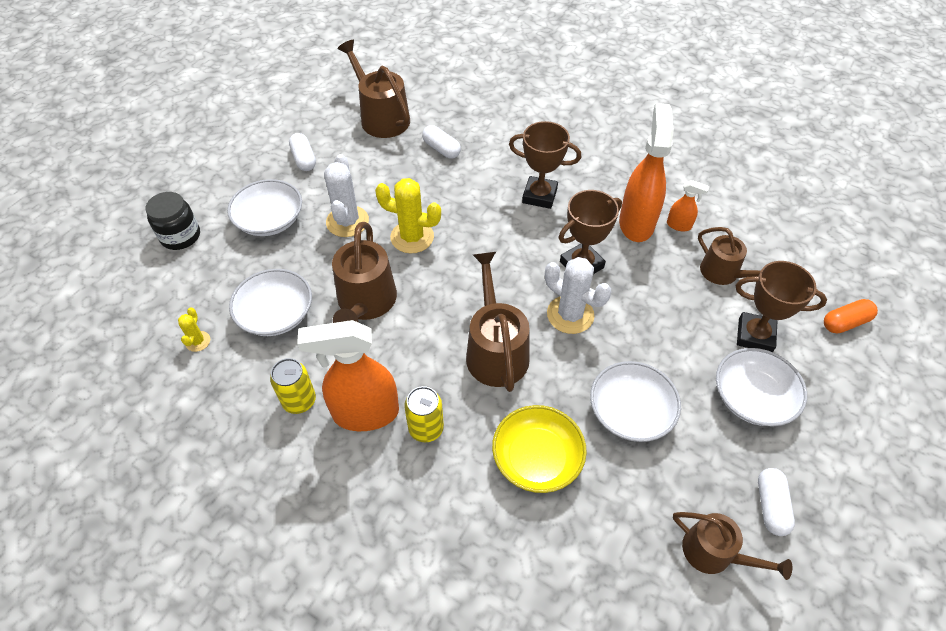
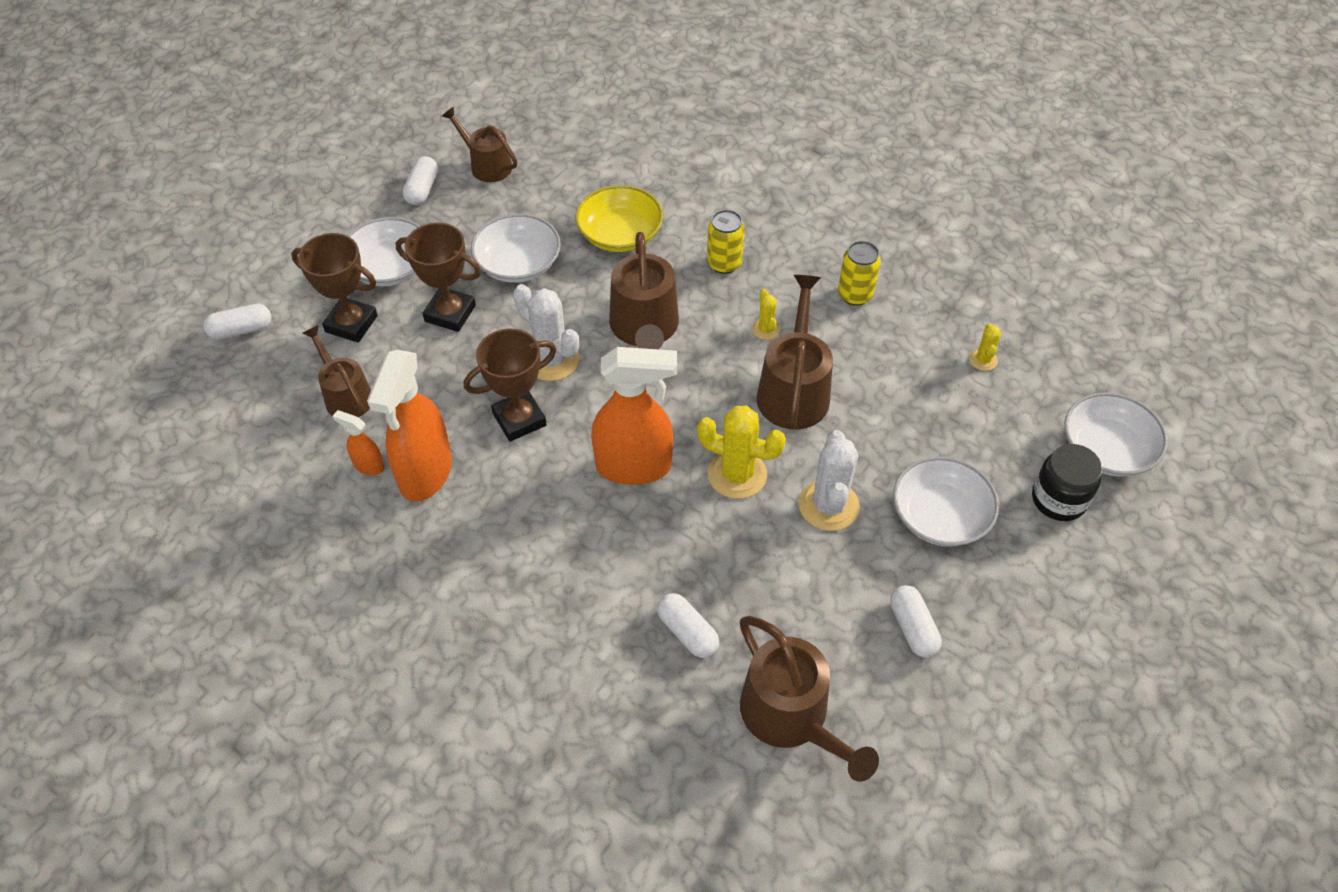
camera: 175 degrees left, 0 degrees up
(276, 314) = (900, 384): white bowl -> white bowl (1106, 449)
(365, 413) = (786, 280): orange spray bottle -> orange spray bottle (634, 466)
(387, 357) = (765, 329): none -> yellow cactus
(539, 196) = (548, 528): brown trophy -> brown trophy (450, 313)
(845, 322) = (241, 330): orange capsule -> white capsule

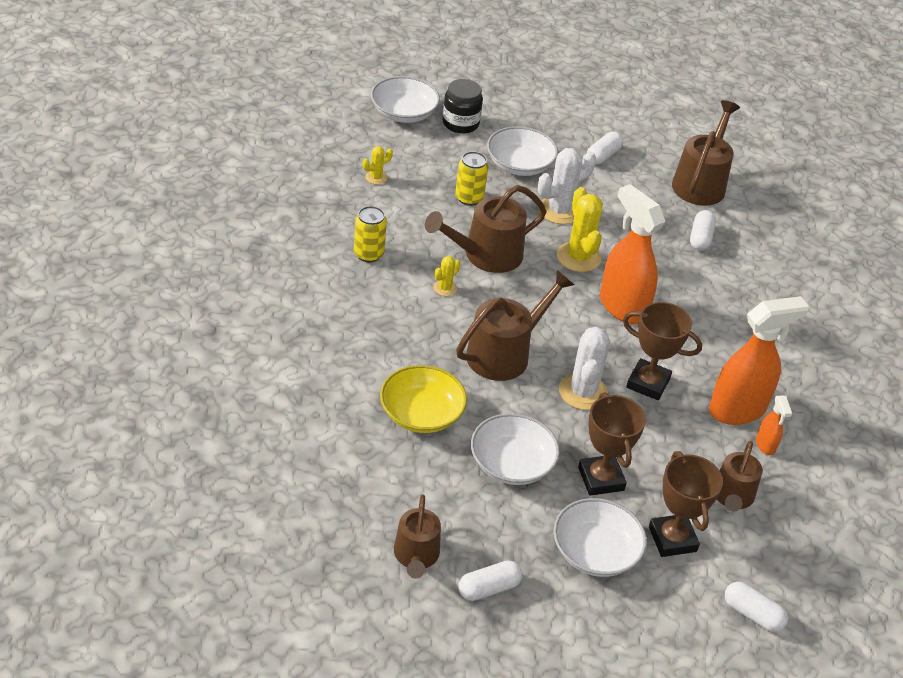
camera: 130 degrees left, 10 degrees down
(724, 263) = (398, 336): yellow can -> yellow can (469, 198)

